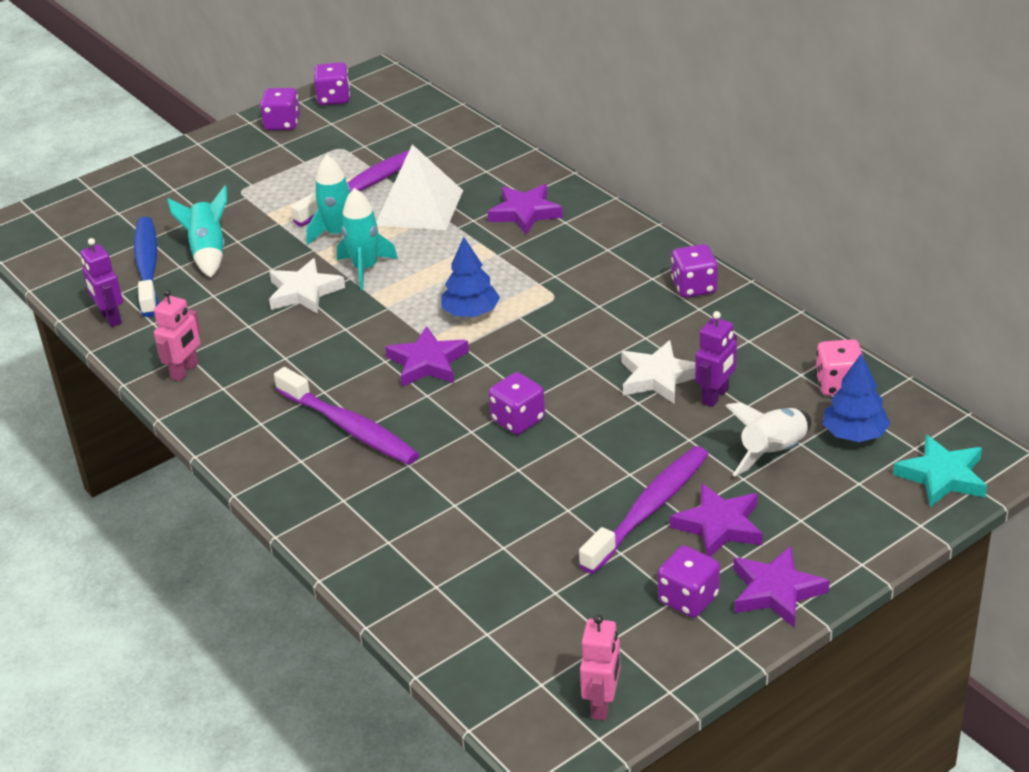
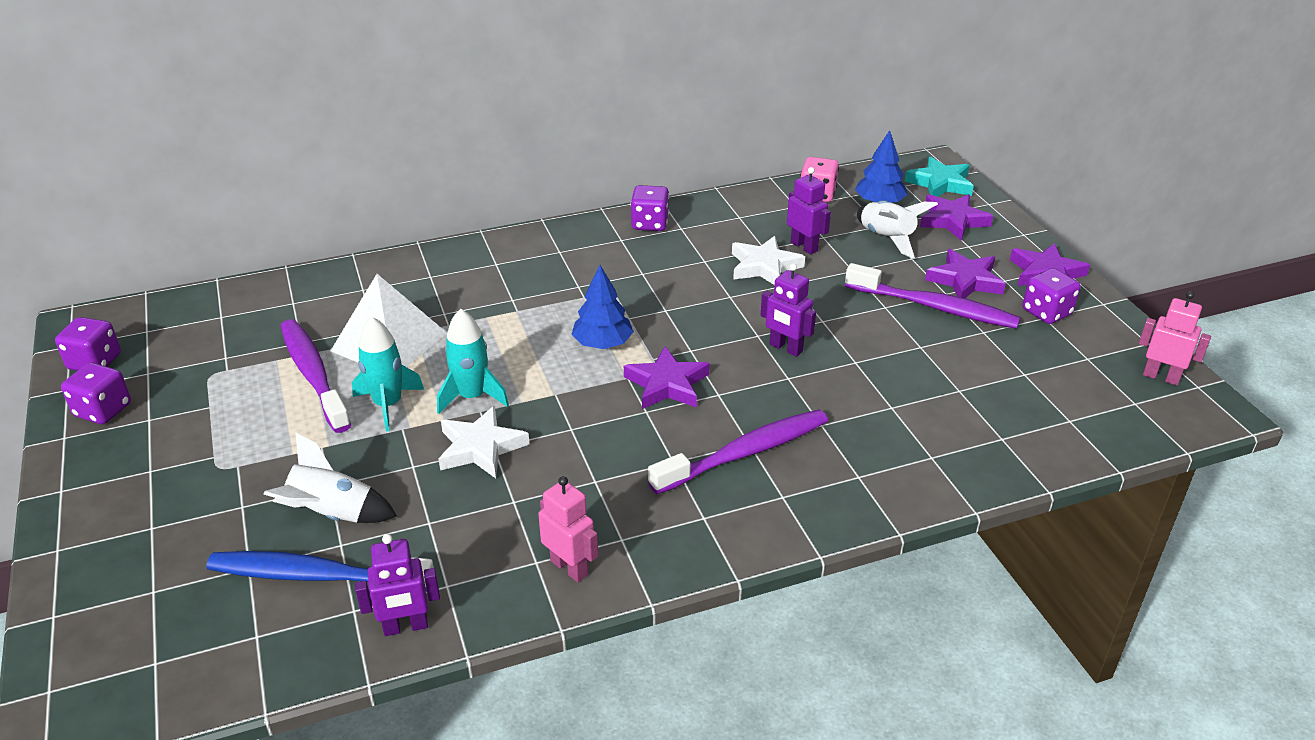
camera: 75 degrees left, 0 degrees up
(208, 252) = (332, 514): turquoise rocket -> white rocket
(518, 420) = (785, 348): purple dice -> purple robot
(525, 213) = (461, 281): purple star -> purple star (953, 220)
(649, 509) = (934, 307): purple toothbrush -> purple toothbrush turned 150 degrees clockwise

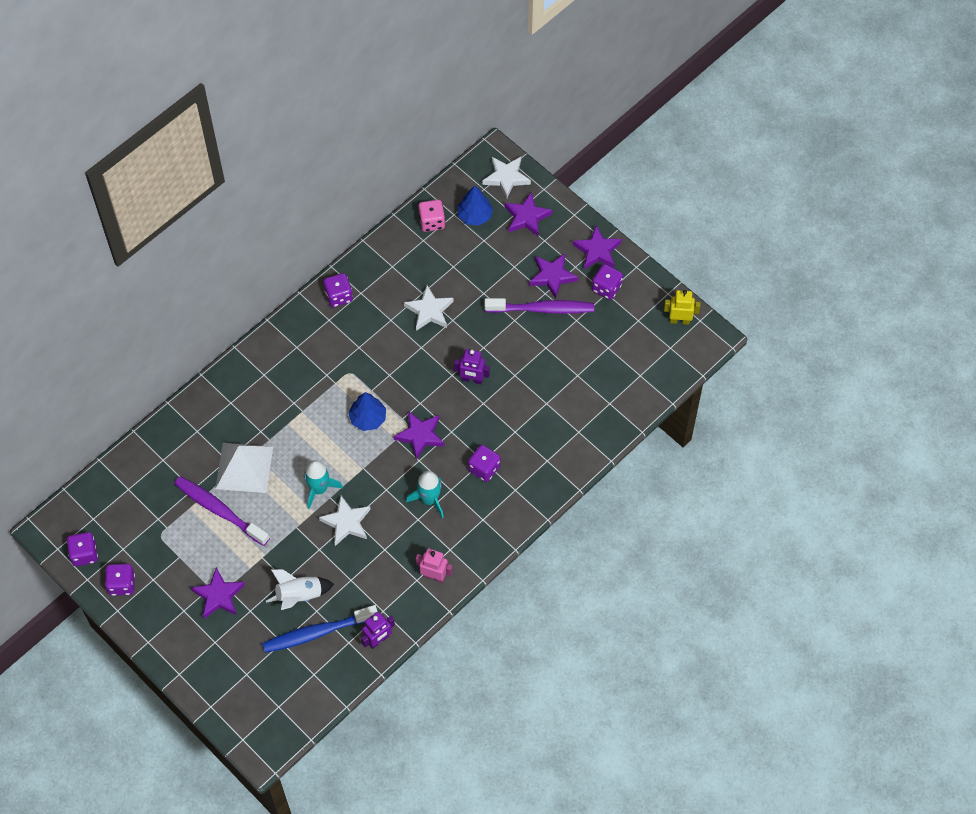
camera: 25 degrees left, 25 degrees up
(216, 471) = (219, 596): none -> purple star
(388, 405) = (277, 514): turquoise rocket -> turquoise rocket (429, 499)
(745, 453) = (484, 468): purple toothbrush -> purple dice
(804, 246) = (445, 281): purple robot -> none
(887, 239) = (492, 253): white rocket -> none
(940, 183) = (506, 178): turquoise star -> white star
(1161, 377) = (679, 320): pink robot -> yellow robot

